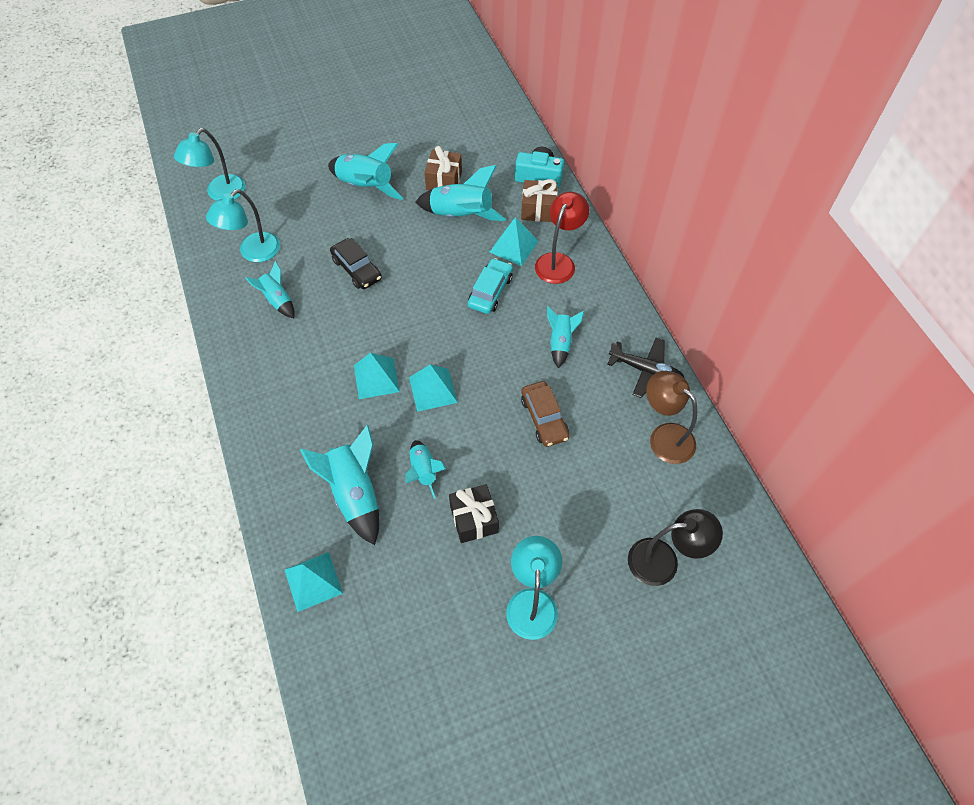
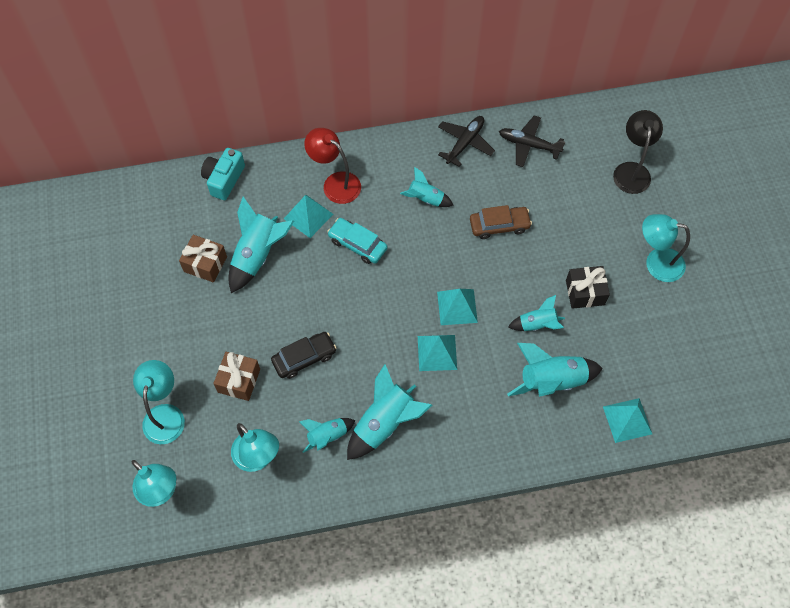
camera: 80 degrees left, 5 degrees up
(291, 182) = (165, 415): none -> turquoise lamp
(365, 187) = (193, 340): turquoise rocket -> turquoise rocket (385, 423)
(538, 209) = (267, 187): brown gift -> brown gift (239, 380)
(664, 436) = (528, 145): brown lamp -> black plane

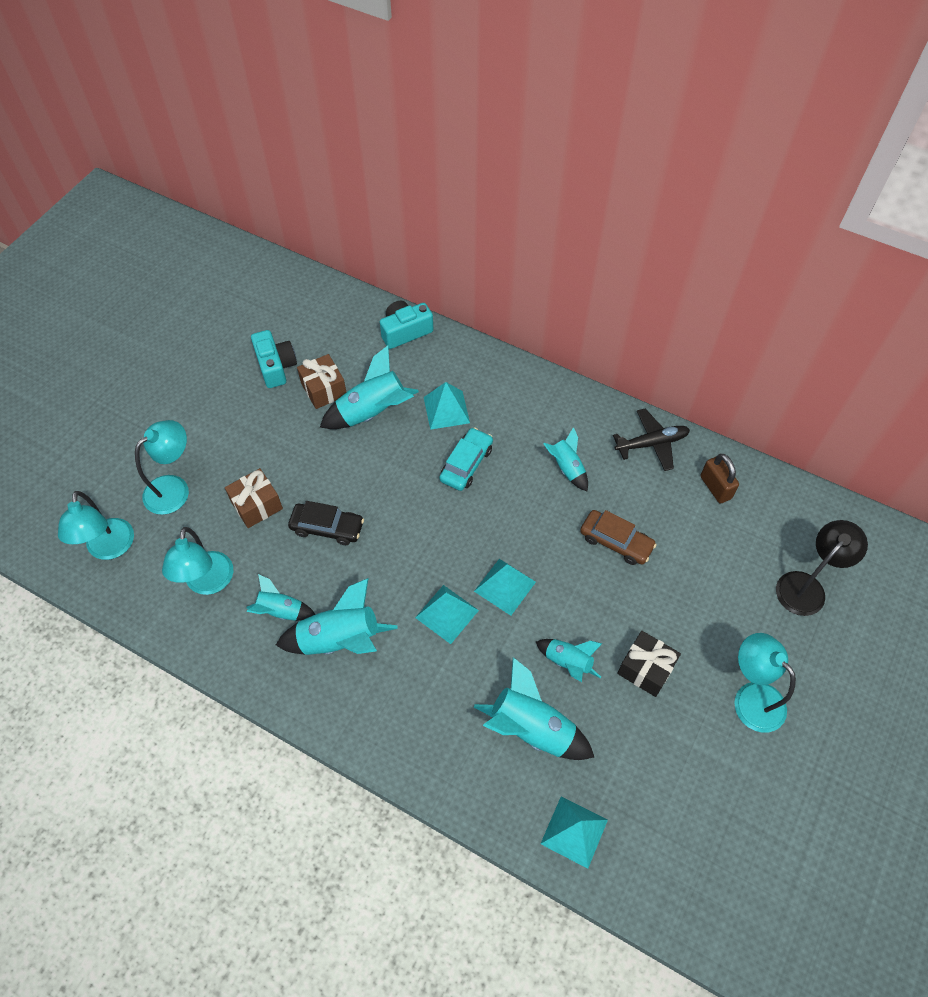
camera: 40 degrees right, 5 degrees down
(151, 273) = (276, 366): none -> turquoise camera
(335, 183) = (496, 398): red lamp -> none
(357, 244) = (466, 464): turquoise car -> turquoise car turned 45 degrees clockwise
(528, 145) = (715, 487): black plane -> brown padlock

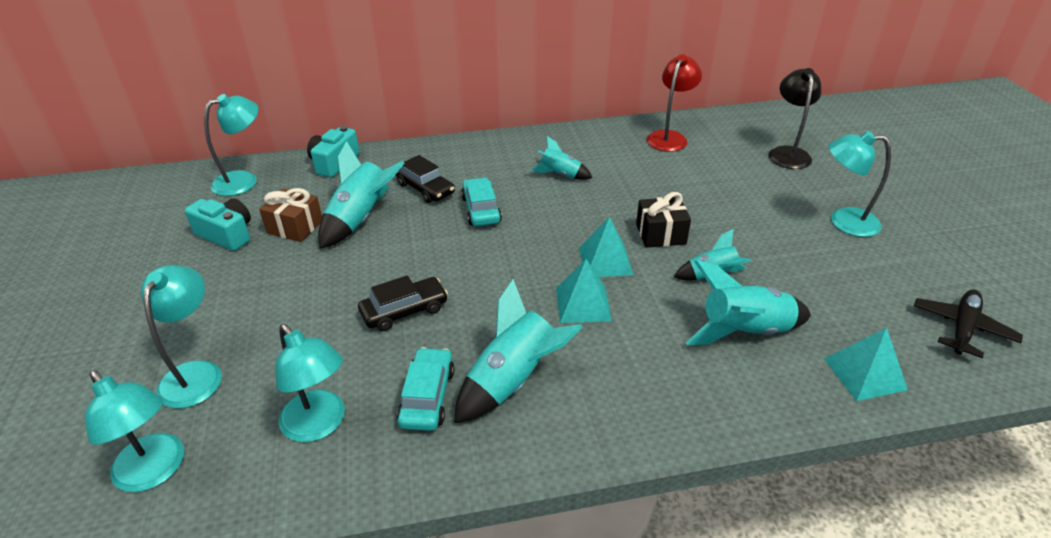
camera: 40 degrees left, 20 degrees down
(257, 505) = (311, 335): brown gift -> none
(281, 611) = (427, 396): turquoise rocket -> turquoise car
(328, 310) = (244, 180): none -> turquoise lamp
(446, 410) = (425, 188): turquoise pyramid -> black car
(616, 542) = (647, 194): brown car -> none
(645, 669) = (764, 247): black gift -> black gift (660, 234)
(652, 443) = (600, 136): black plane -> black plane (962, 328)
(715, 487) = (669, 137): brown padlock -> red lamp

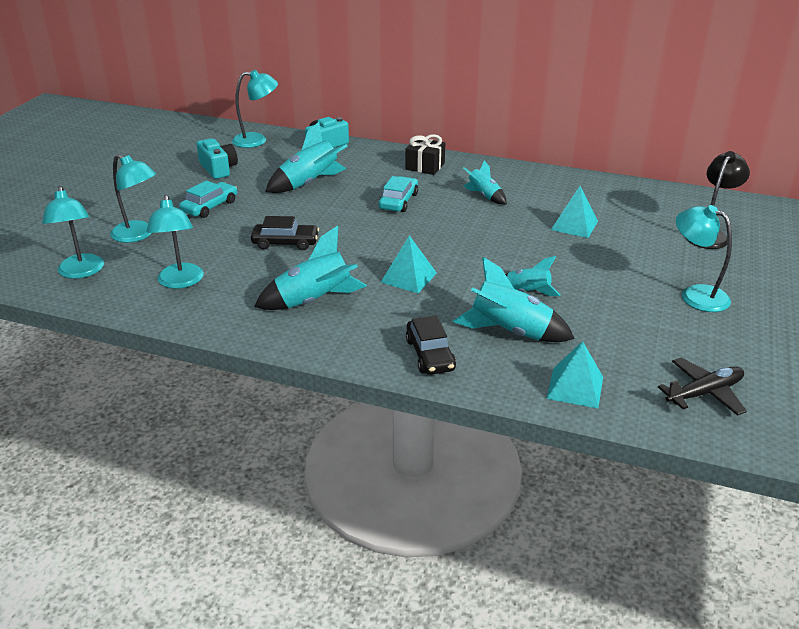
camera: 30 degrees right, 5 degrees down
(196, 373) = (138, 235): turquoise lamp -> turquoise lamp turned 90 degrees clockwise
(295, 227) = (263, 176): brown gift -> none
(425, 188) = (372, 177): black car -> black car (430, 355)
(427, 396) = (254, 290): turquoise car -> turquoise car (210, 206)
(605, 261) = (455, 258): turquoise pyramid -> turquoise pyramid (574, 225)
(660, 234) = (519, 255): black gift -> black gift (425, 166)
(669, 137) = (610, 195): red lamp -> none

